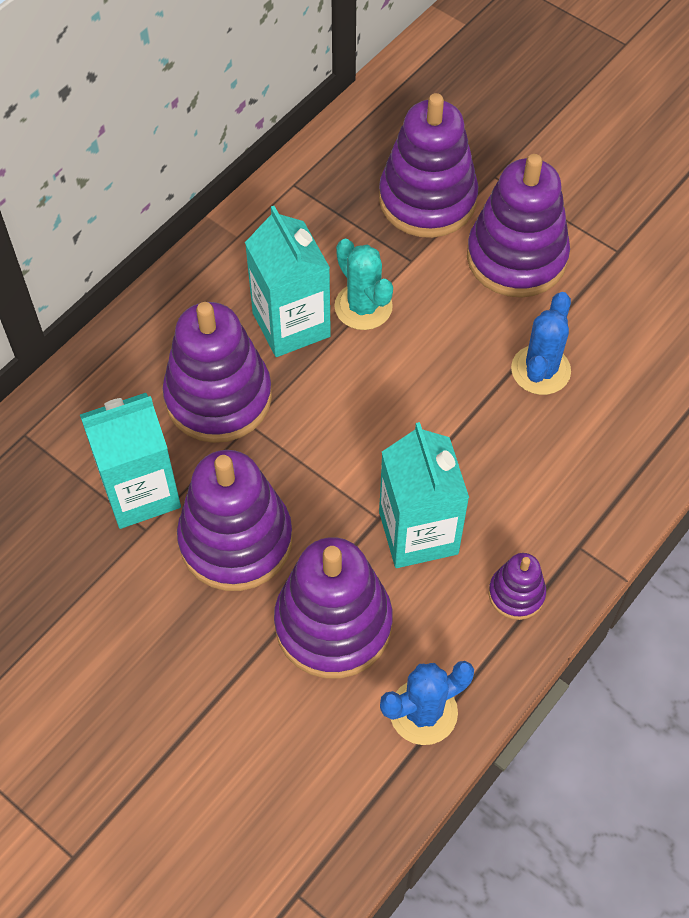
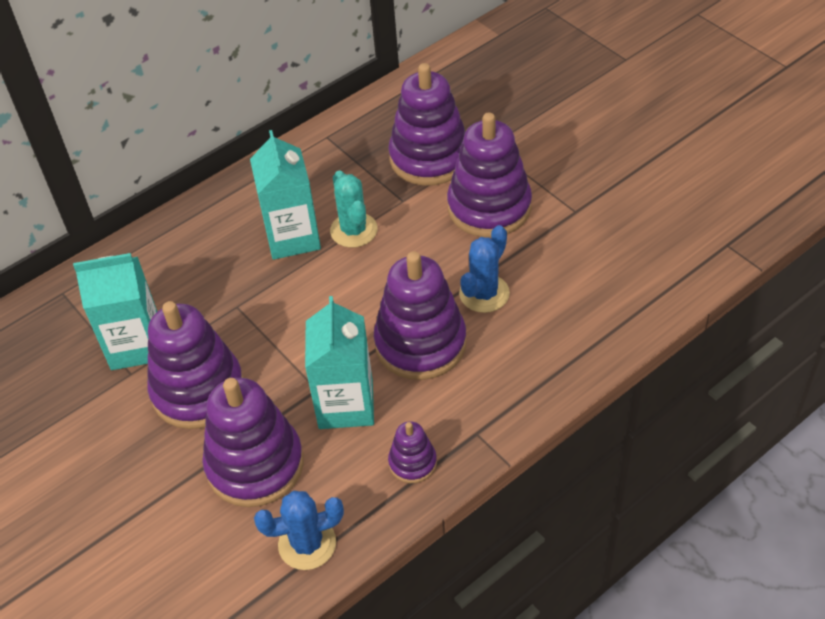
camera: 15 degrees right, 10 degrees down
(218, 397) = (219, 283): purple stacking toy -> purple stacking toy (420, 343)

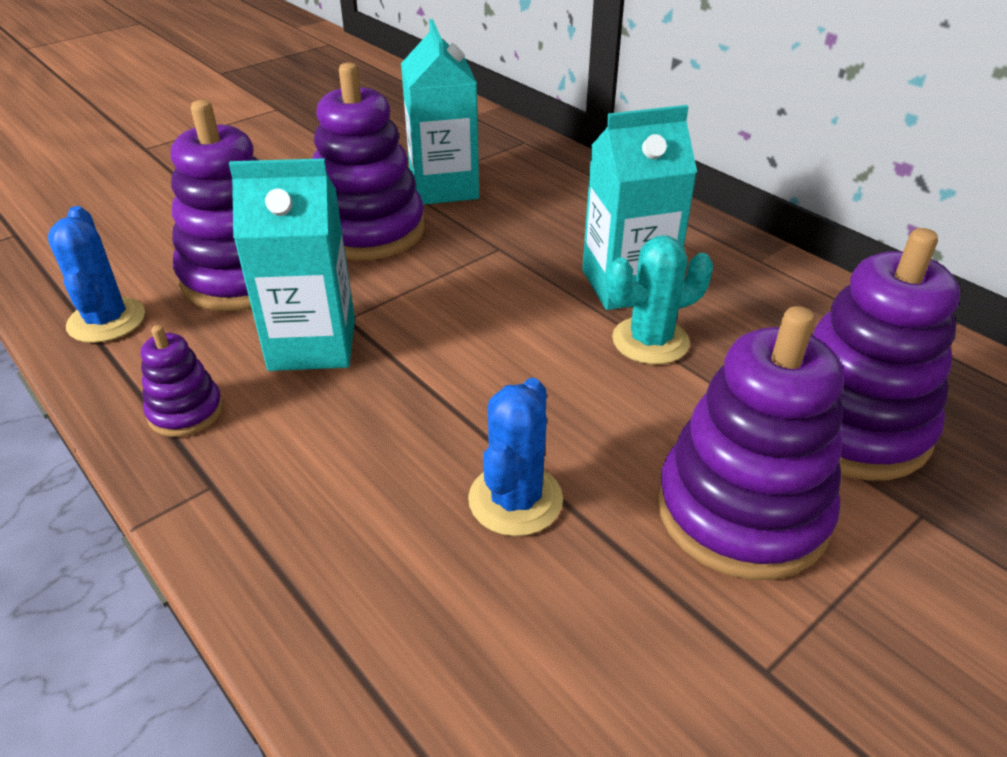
camera: 85 degrees right, 10 degrees down
(420, 343) = (411, 418): purple stacking toy -> none
(484, 293) = (515, 500): blue cactus -> blue cactus turned 75 degrees clockwise

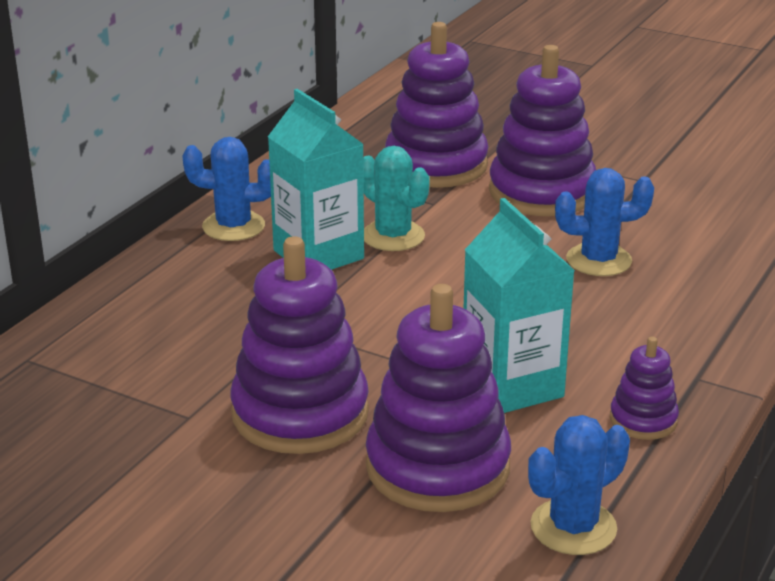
camera: 110 degrees left, 10 degrees down
(444, 187) = (176, 388): turquoise carton -> none
(707, 247) = (233, 226): none -> blue cactus

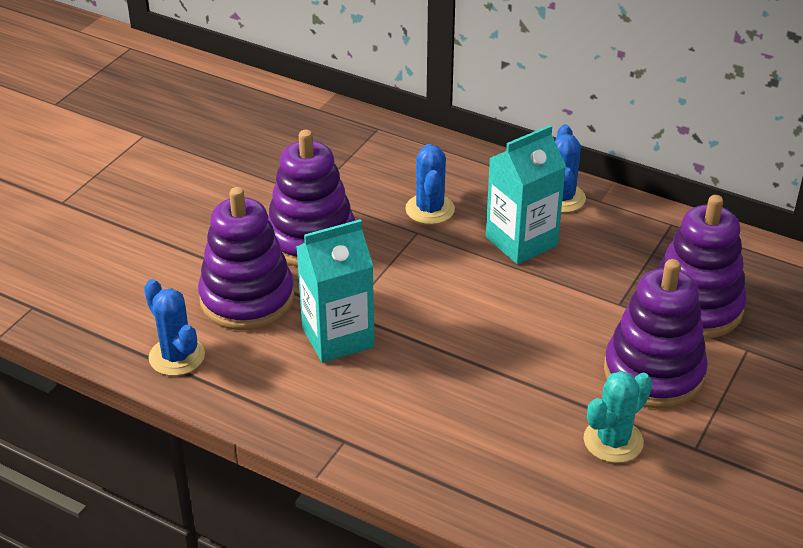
camera: 90 degrees right, 10 degrees up
(393, 236) = (556, 280): turquoise cactus -> turquoise cactus (613, 441)
(598, 260) = (527, 400): blue cactus -> blue cactus (430, 209)
(643, 420) = (290, 402): purple stacking toy -> none

